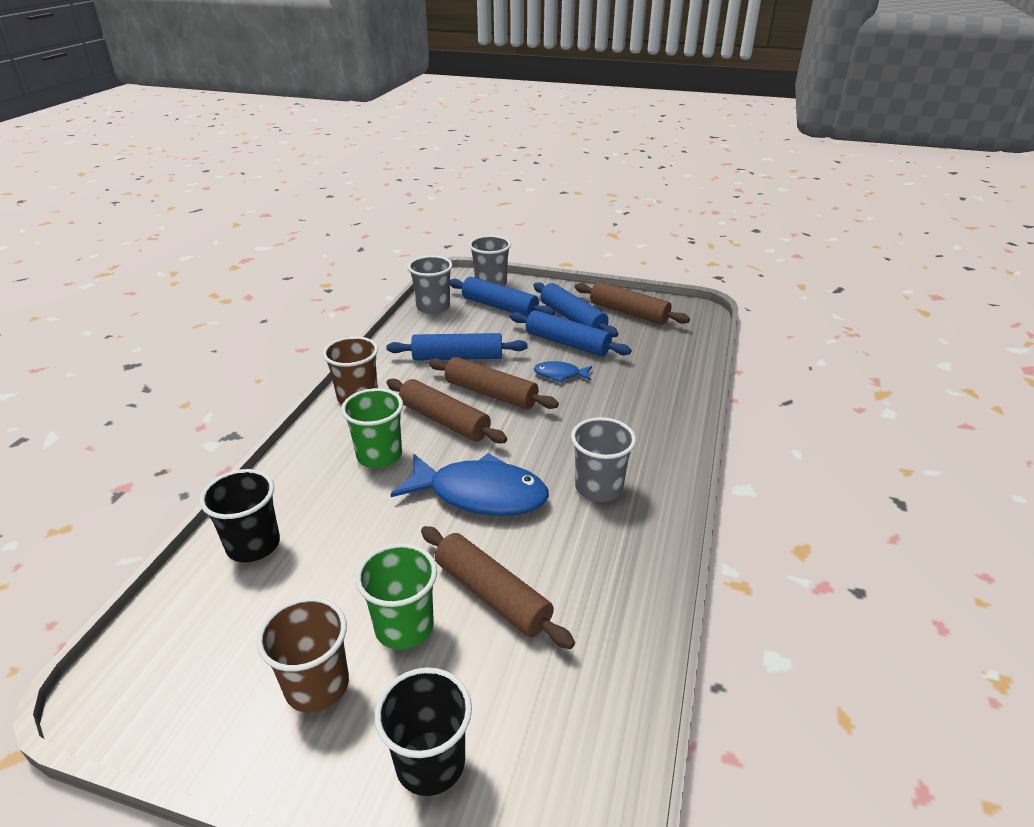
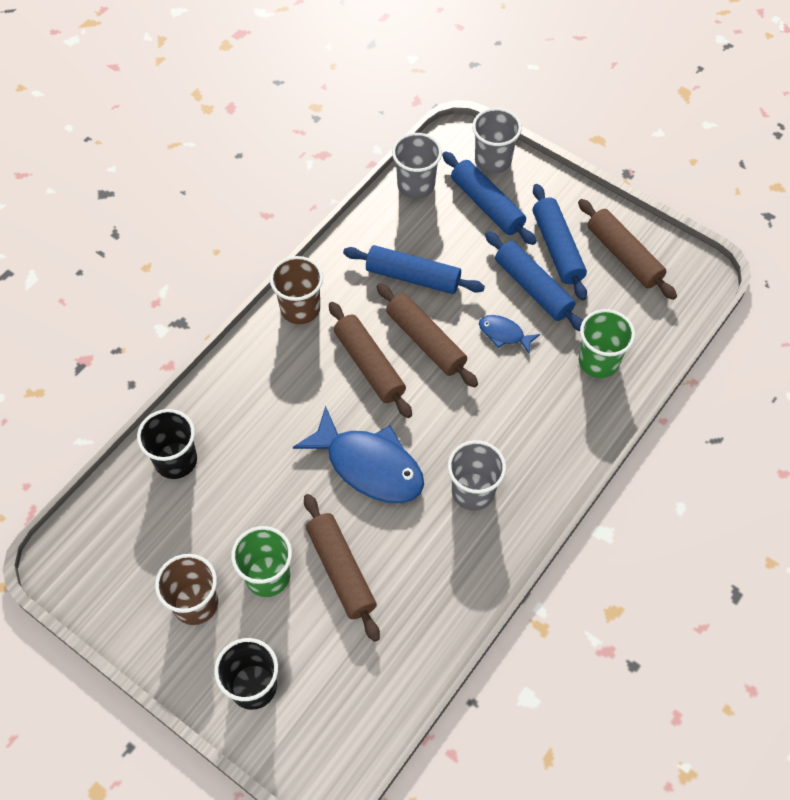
camera: 20 degrees right, 25 degrees up
(379, 455) = (299, 392): green cup -> green cup (598, 361)

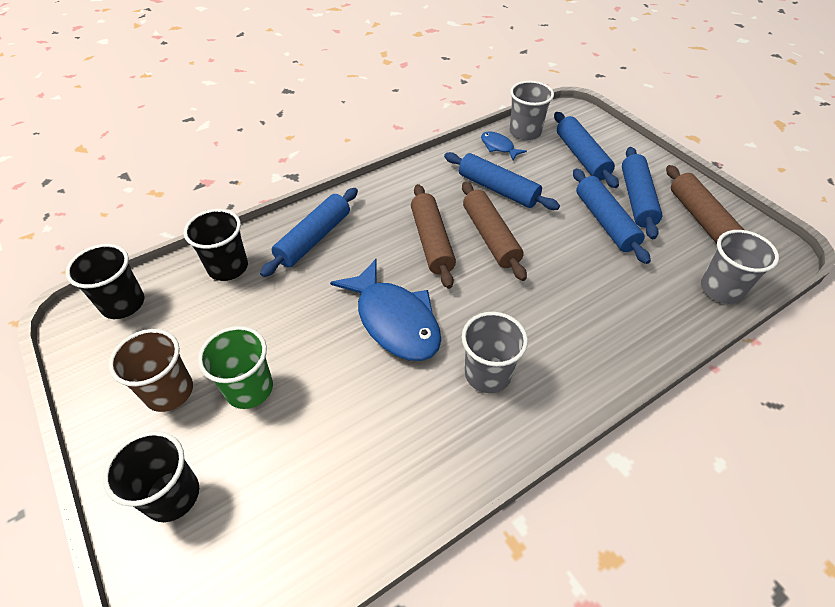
camera: 20 degrees right, 10 degrees down
(93, 534) = (123, 304): none -> black cup
(247, 399) = (314, 239): none -> blue rolling pin
(300, 309) = (392, 188): brown cup -> none
(341, 570) = (322, 407): brown rolling pin -> none
(493, 161) = (596, 130): grey cup -> grey cup (721, 289)
(504, 334) = (566, 249): blue fish -> blue fish (499, 147)
(598, 361) = (655, 295): green cup -> none

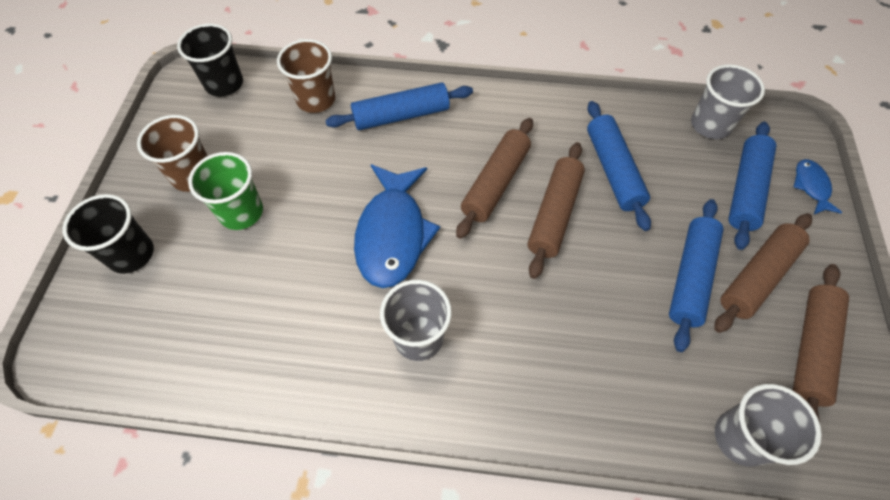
camera: 40 degrees right, 10 degrees up
(228, 267) = (316, 100): black cup -> brown cup
(499, 147) = (663, 125): blue fish -> blue fish (811, 186)
(637, 199) = (757, 277): blue rolling pin -> brown rolling pin

